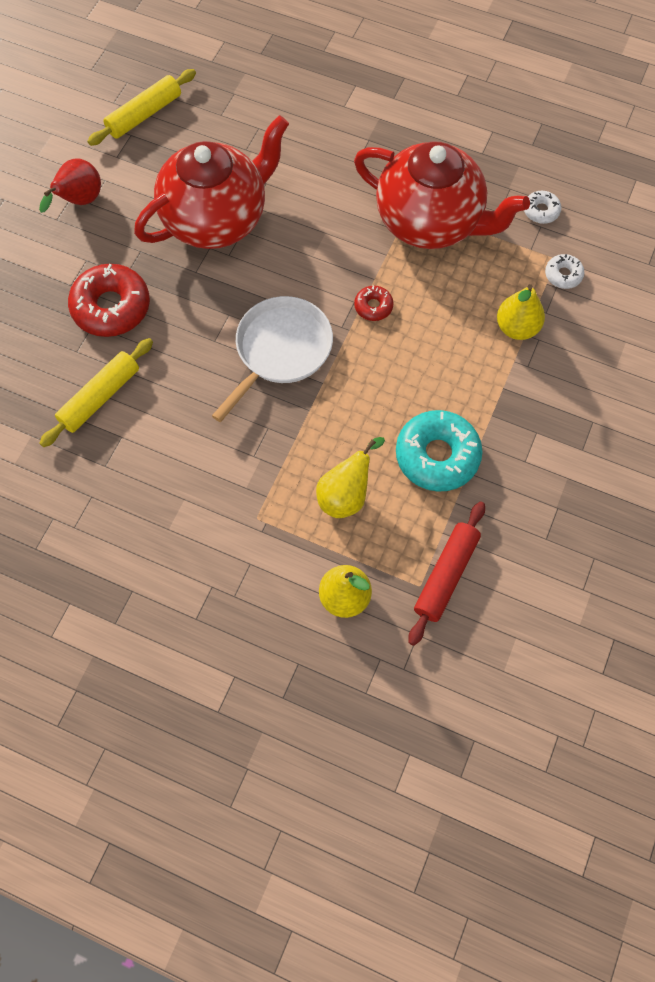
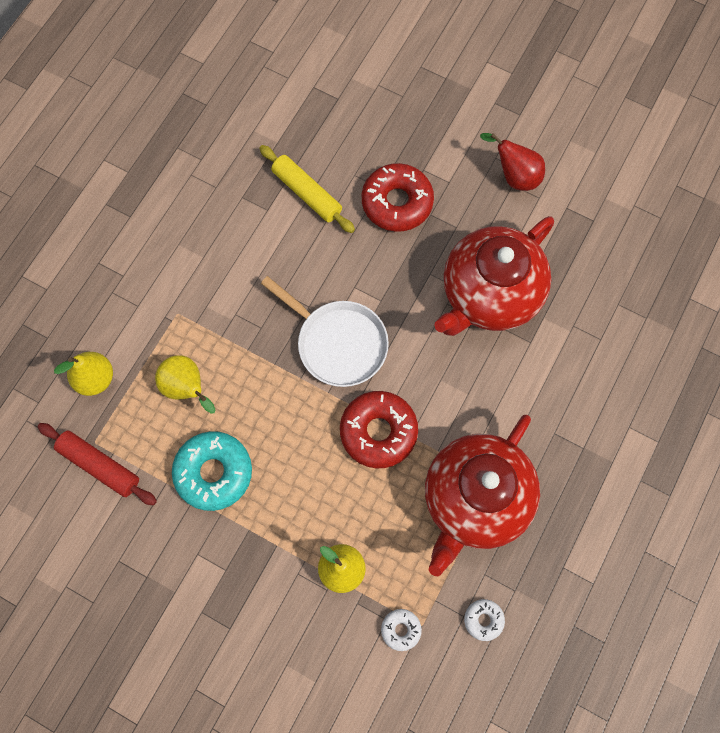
camera: 95 degrees right, 5 degrees up
(144, 114) = (618, 233): yellow rolling pin -> none
(217, 219) = (489, 294): red teapot -> red teapot turned 75 degrees clockwise
(373, 306) = (378, 432): red donut -> red donut, size x2.05

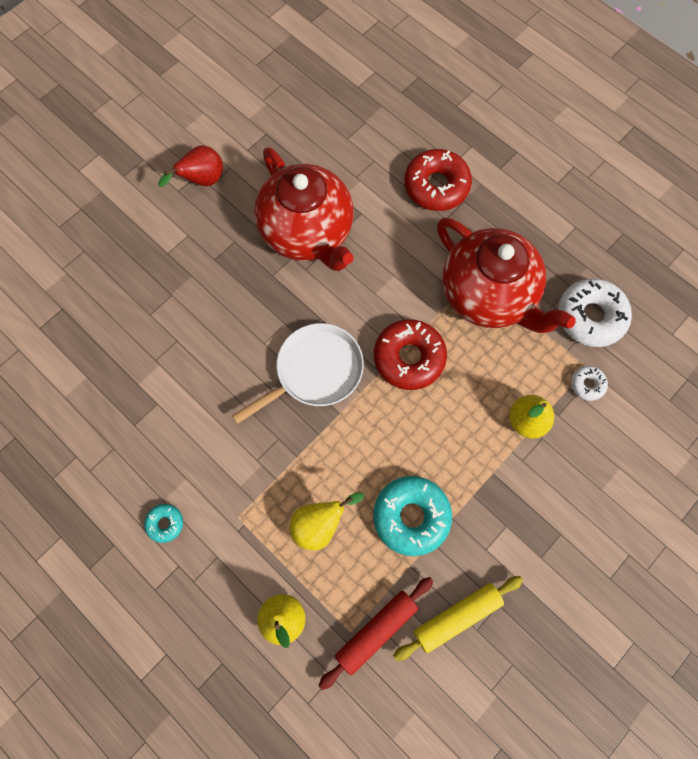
camera: 75 degrees left, 0 degrees up
(158, 253) = (165, 523): none -> turquoise donut
(307, 193) = (153, 362): yellow rolling pin -> yellow rolling pin (457, 617)
(397, 202) = (192, 284): red donut -> red donut (436, 186)
(483, 620) = (590, 316): white donut -> white donut, size x2.05

